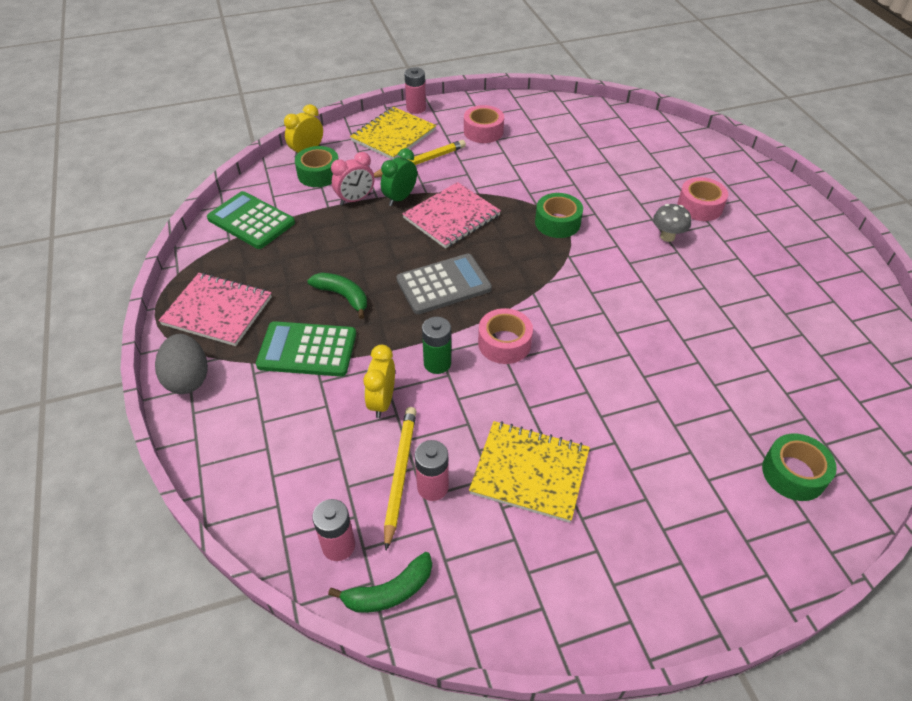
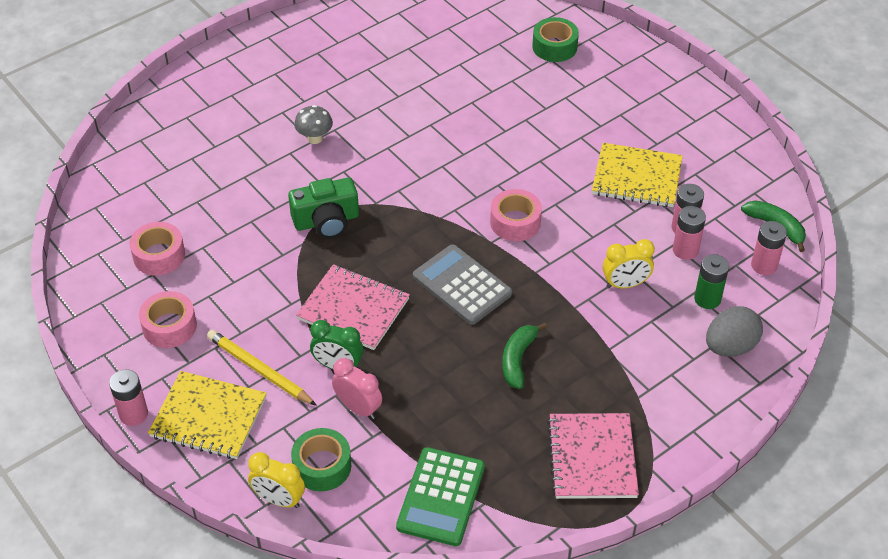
camera: 110 degrees left, 0 degrees up
(188, 379) = (684, 438): grey egg -> grey egg (730, 347)
(307, 350) = (599, 360): green calculator -> none
(400, 474) = (685, 250): yellow pencil -> pink battery
(437, 363) = (563, 261): green battery -> green battery (707, 299)
(530, 472) = (637, 177): yellow notebook -> yellow notebook turned 75 degrees counterclockwise
(557, 223) = (326, 221): green tape -> green camera
(699, 206) = (255, 121): pink tape -> pink tape (159, 255)

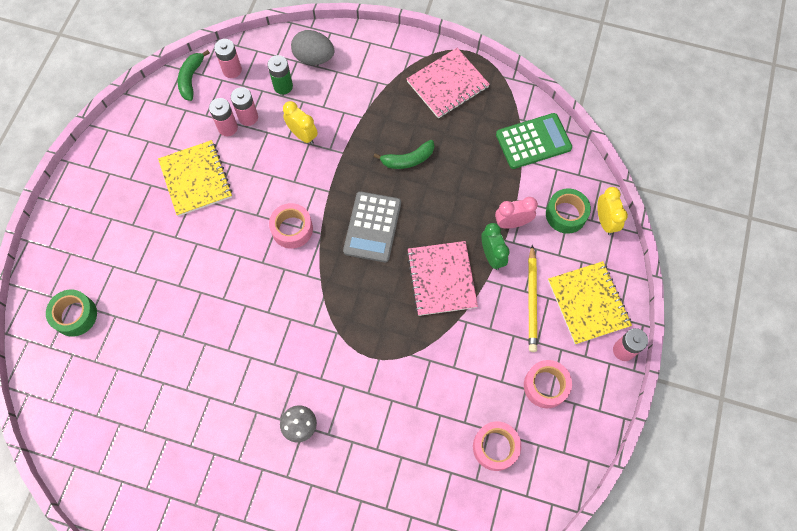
camera: 125 degrees left, 20 degrees up
(326, 221) = (378, 353): green camera -> none
(358, 408) = (512, 223): pink clock -> pink clock turned 75 degrees clockwise

